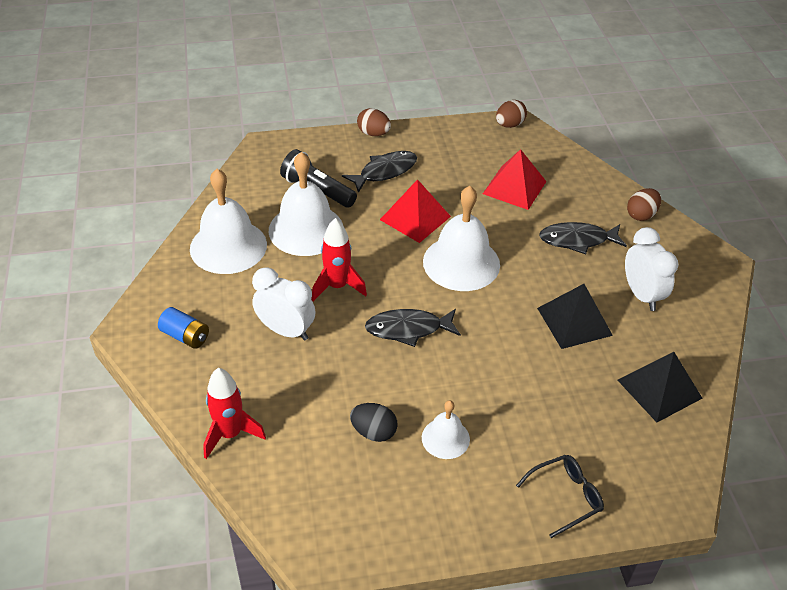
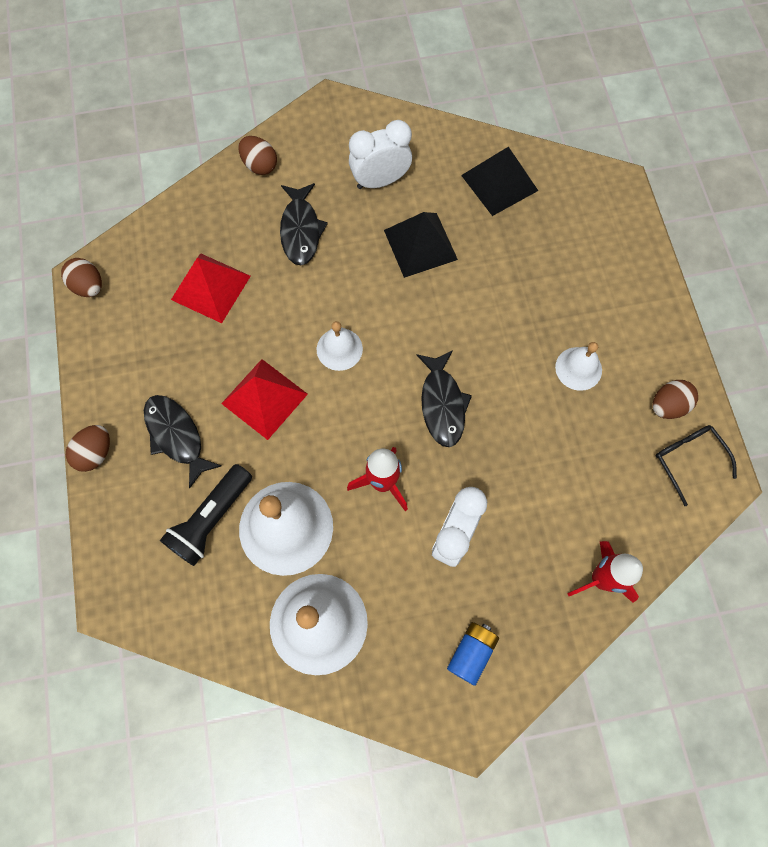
camera: 90 degrees left, 25 degrees up
(373, 432) = (579, 435): black egg -> none
(403, 515) = (668, 406): none -> brown egg
(461, 263) = (339, 349): white bell -> white bell, size x0.53
(565, 497) = (628, 271): black glasses -> black glasses (688, 460)

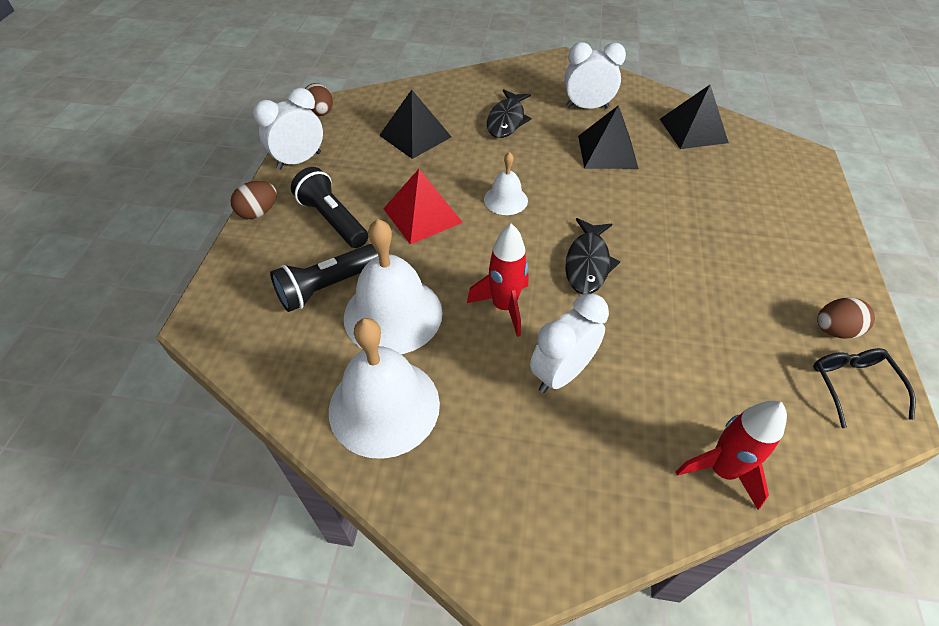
camera: 20 degrees right, 20 degrees down
(101, 367) = (299, 161): none -> white clock
(176, 436) = (332, 220): black fish -> black flashlight
(210, 287) = (415, 136): red pyramid -> black pyramid
(260, 165) = (491, 79): brown egg -> none
(471, 653) = (541, 494): blue battery -> none
(578, 368) = (738, 273): white bell -> none

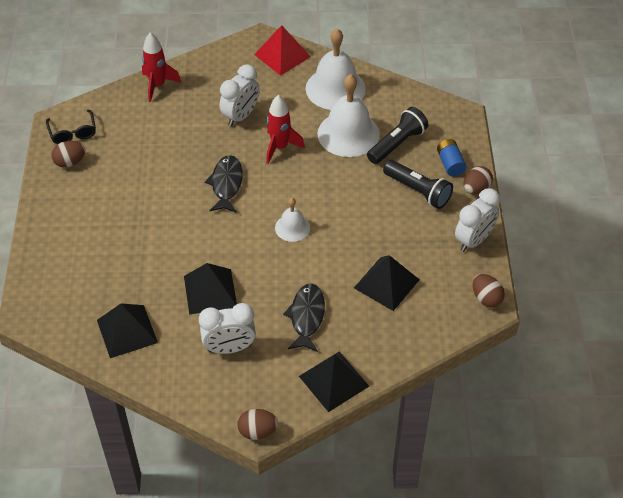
camera: 170 degrees right, 0 degrees up
(270, 248) = (450, 164): none -> blue battery
(422, 215) = (353, 204): red pyramid -> red pyramid (282, 55)
(492, 77) = (334, 381): none -> black pyramid
(564, 57) = (257, 431): none -> brown egg

